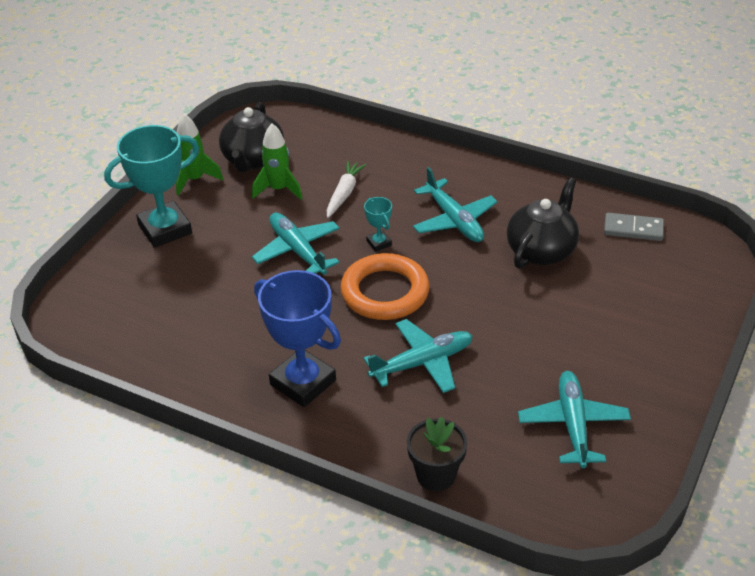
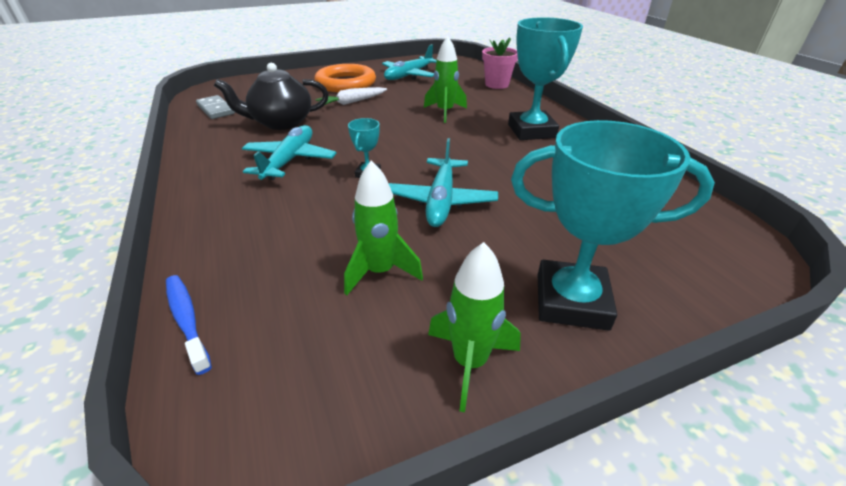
camera: 140 degrees left, 5 degrees down
(253, 159) = (353, 341): black teapot -> none
(303, 382) = (531, 131): blue trophy -> turquoise trophy
(336, 127) = (187, 320): none -> blue toothbrush
(344, 193) = (326, 226): white carrot -> white carrot (352, 102)
(385, 292) = (414, 146): orange ring -> orange ring (346, 83)
(422, 363) = (445, 112): turquoise plane -> green rocket
(436, 475) = (497, 84): black flower pot -> pink flower pot

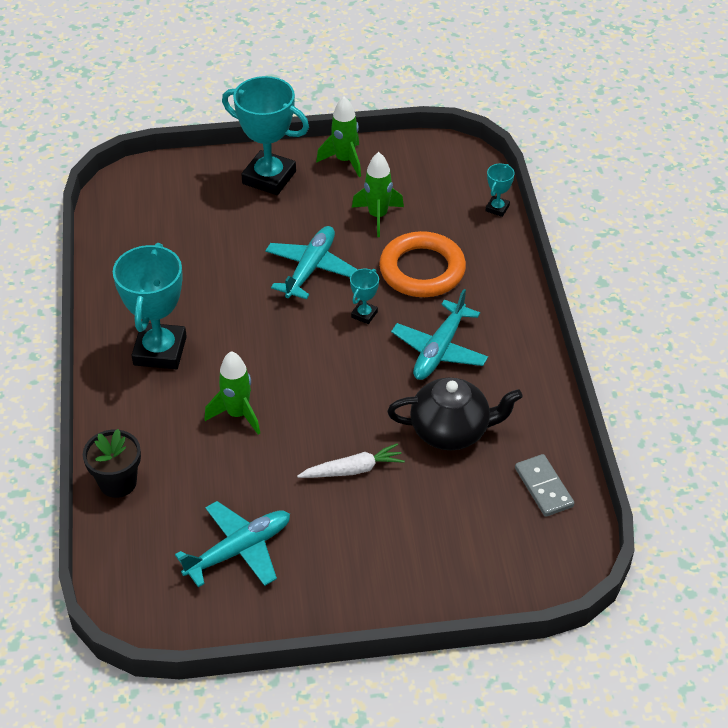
camera: 165 degrees left, 10 degrees up
(187, 320) = (497, 208): blue toothbrush -> turquoise trophy
(346, 83) = (351, 539): orange ring -> orange ring (422, 270)
(497, 84) = (118, 482): pink flower pot -> black flower pot

